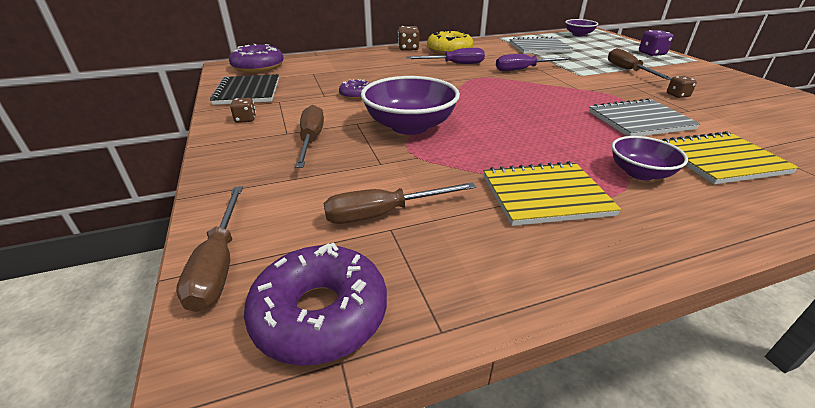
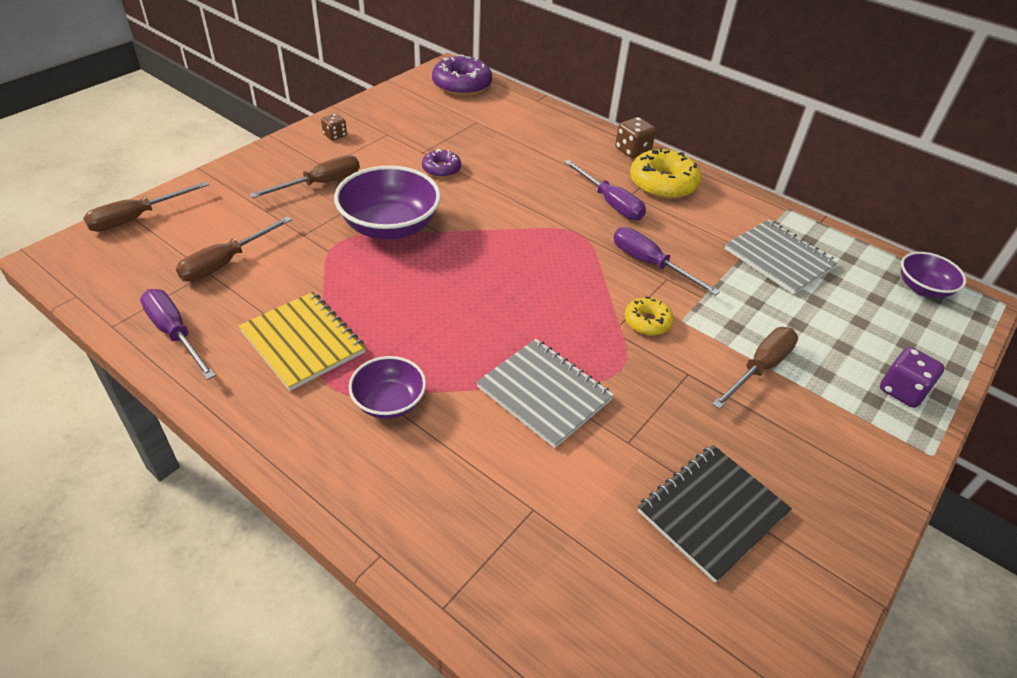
camera: 55 degrees right, 10 degrees up
(248, 91) = (394, 109): black notebook -> black notebook (712, 512)
(320, 314) = (109, 274): purple donut -> none
(384, 214) = (226, 262): brown screwdriver -> brown screwdriver turned 90 degrees counterclockwise
(490, 274) = (175, 334): none -> purple screwdriver
(578, 82) = (647, 322): none -> yellow donut
(677, 95) = (686, 429): brown dice -> none
(720, 160) = (468, 470): yellow notebook -> none

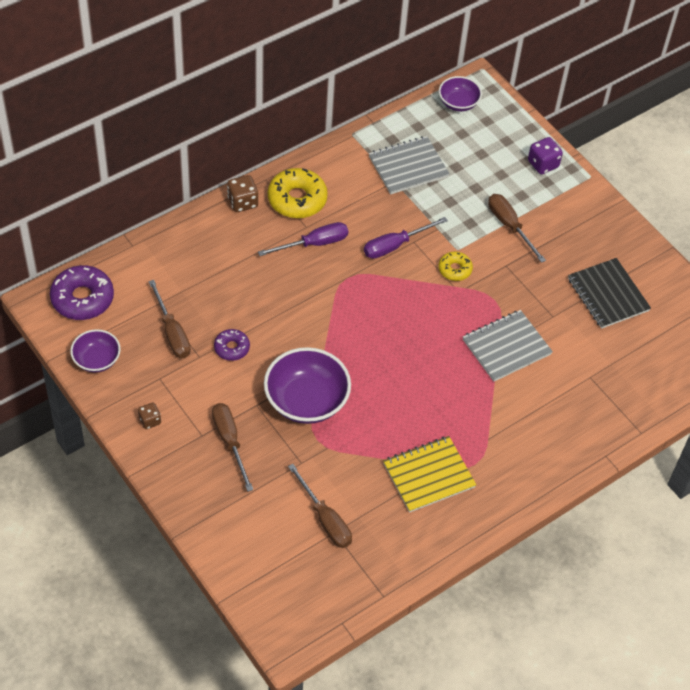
camera: 75 degrees left, 10 degrees up
(137, 218) = (245, 584): brown screwdriver -> brown screwdriver (172, 332)
(175, 334) = (402, 554): purple screwdriver -> none
(389, 402) = (495, 433): purple bowl -> purple bowl (97, 360)

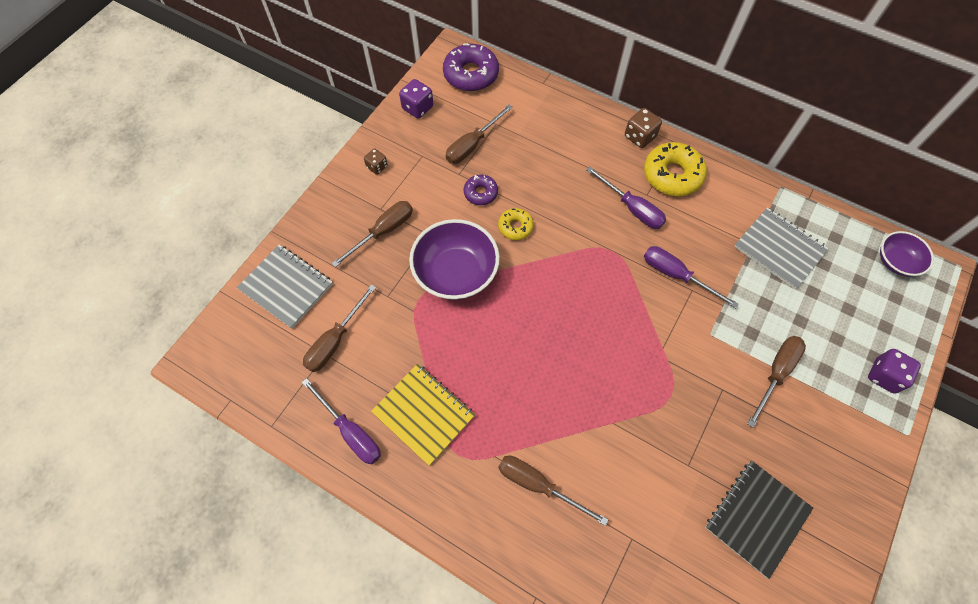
camera: 70 degrees right, 10 degrees up
(97, 360) = (417, 108): purple bowl -> purple dice
(418, 535) = (350, 431): none -> purple screwdriver
(454, 269) = (684, 341): yellow donut -> yellow donut (515, 227)
(506, 347) = (618, 431): grey notebook -> grey notebook (286, 287)
(524, 419) = (538, 485): none -> brown screwdriver

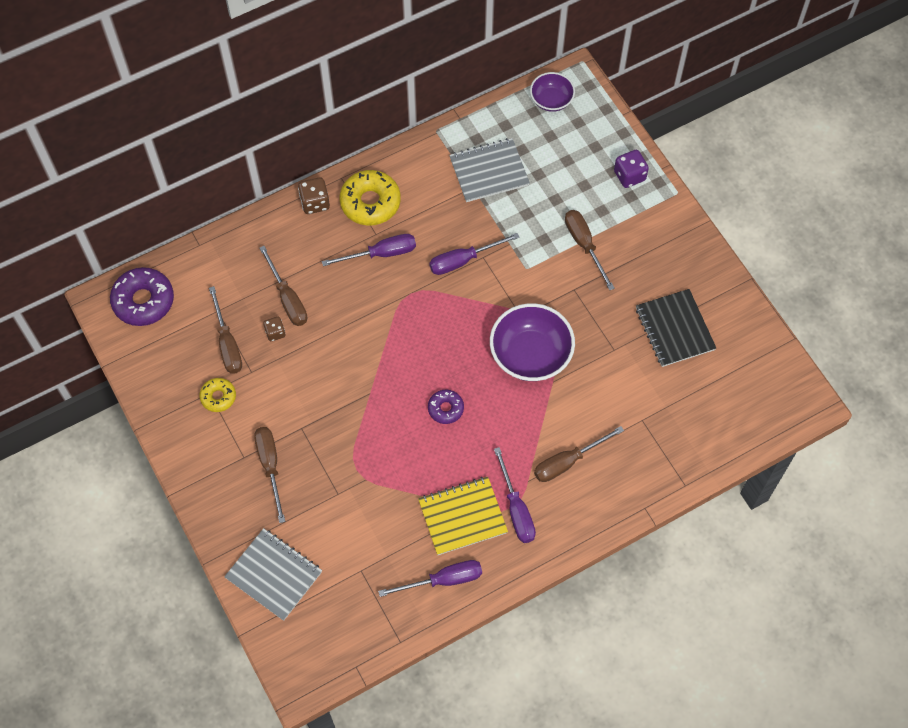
camera: 60 degrees left, 0 degrees up
(286, 287) = (274, 575): grey notebook -> grey notebook turned 60 degrees clockwise
(335, 340) = (353, 556): brown screwdriver -> brown screwdriver (287, 298)
(377, 167) = (194, 438): brown dice -> brown dice (275, 333)
(417, 108) = (150, 369): purple dice -> none
(456, 273) = (351, 427): purple bowl -> purple bowl (530, 354)
(459, 461) = (516, 509): none -> purple screwdriver
(480, 193) = (284, 364): purple donut -> purple donut (445, 409)
(515, 227) = (338, 355): yellow donut -> yellow donut (218, 397)

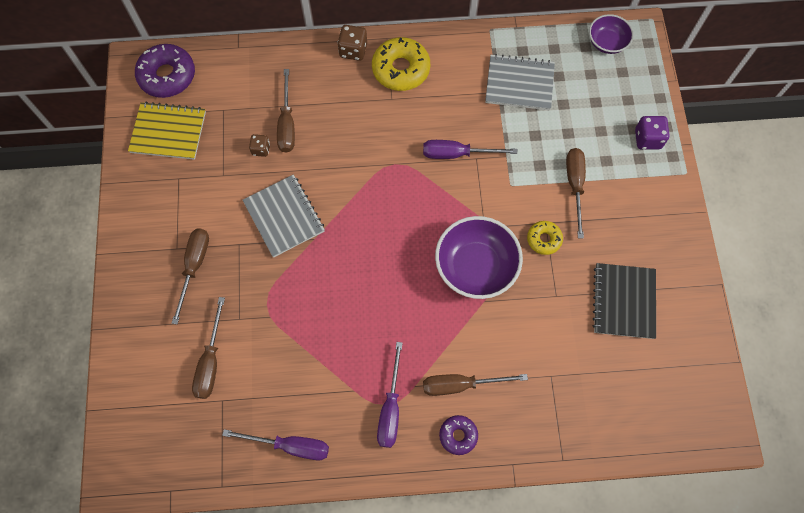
camera: 25 degrees right, 5 degrees up
(218, 397) = (184, 185): yellow donut -> yellow donut (544, 239)
(227, 343) = (216, 141): brown screwdriver -> brown screwdriver (211, 361)
(274, 575) = (145, 368): grey notebook -> grey notebook (284, 216)
(381, 254) = (387, 118): purple screwdriver -> none
(445, 409) = (373, 283): purple donut -> purple donut (458, 435)
(462, 516) = (338, 392): yellow notebook -> yellow notebook (168, 132)

